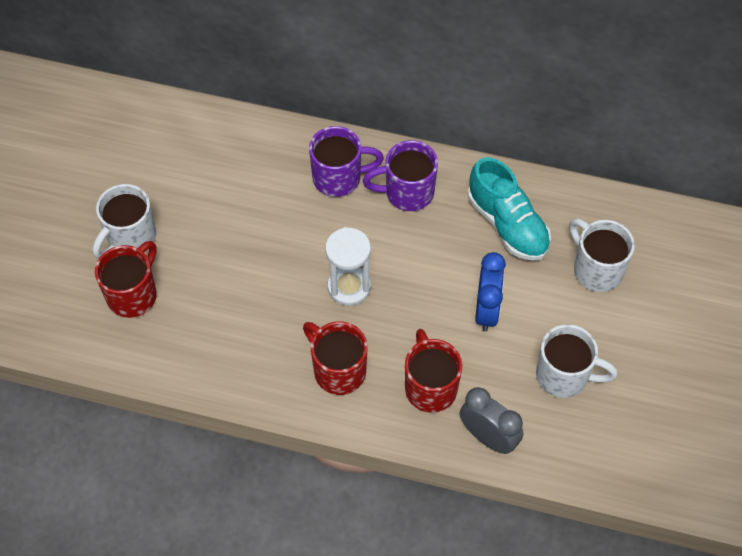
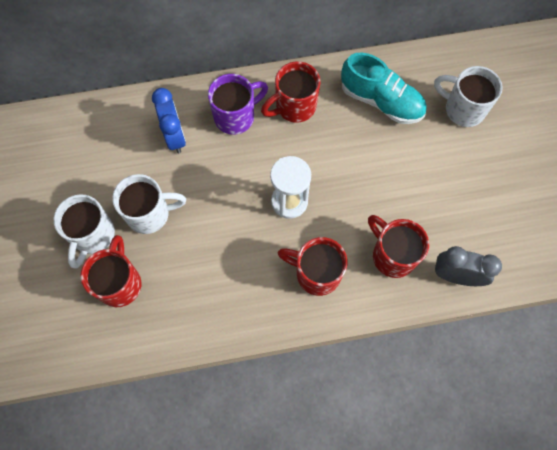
camera: 25 degrees left, 10 degrees up
(407, 192) = (294, 107): purple mug -> red mug
(486, 310) = (402, 175): blue clock -> blue clock (175, 136)
(564, 376) = (484, 202): white mug -> white mug (150, 214)

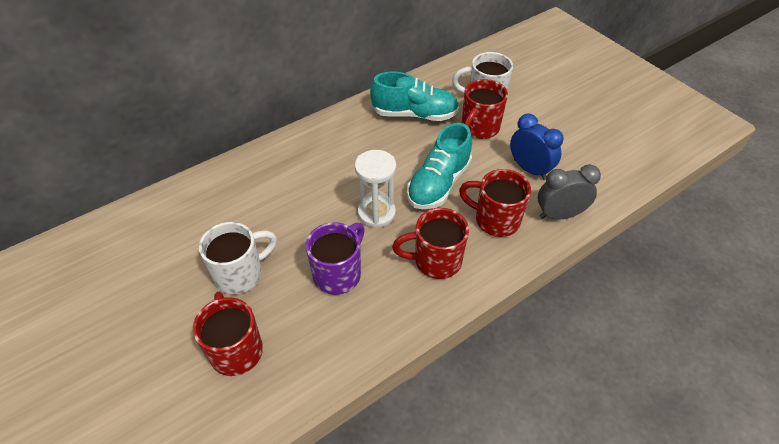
camera: 25 degrees left, 20 degrees down
(93, 236) = (185, 317): white mug -> none
(175, 136) = (236, 201): blue clock -> blue clock (529, 169)
(236, 116) = (290, 166): purple mug -> purple mug (338, 274)
(294, 107) = (340, 142): red mug -> red mug (479, 128)
(361, 193) = (438, 184): none -> turquoise shoe

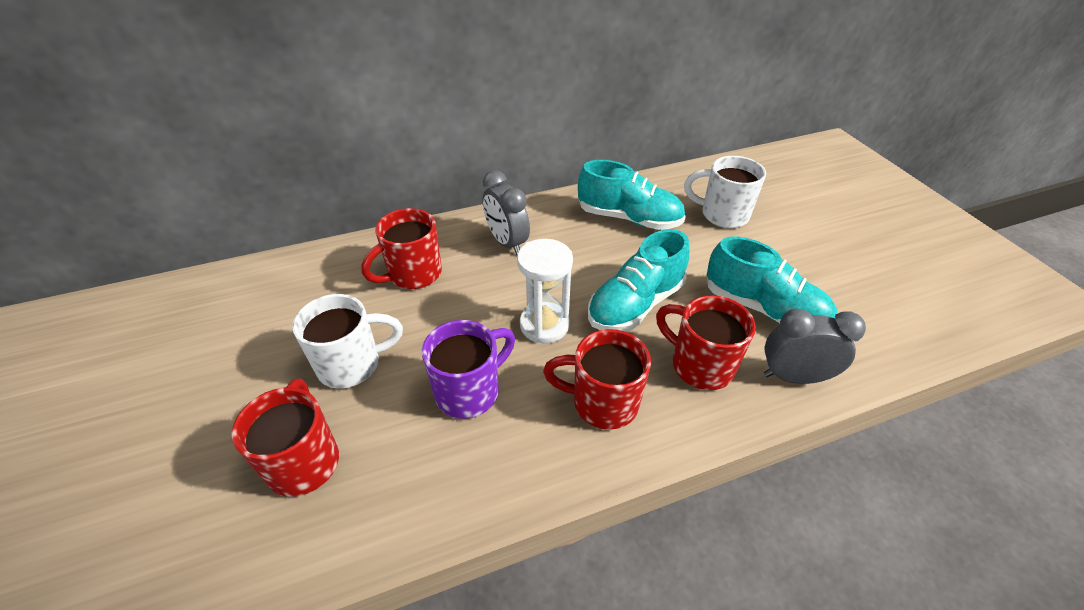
camera: 15 degrees right, 5 degrees down
(325, 152) = (507, 243): none -> grey clock
(479, 128) = (707, 248): red mug -> red mug (413, 274)
(529, 169) = (763, 309): blue clock -> turquoise shoe

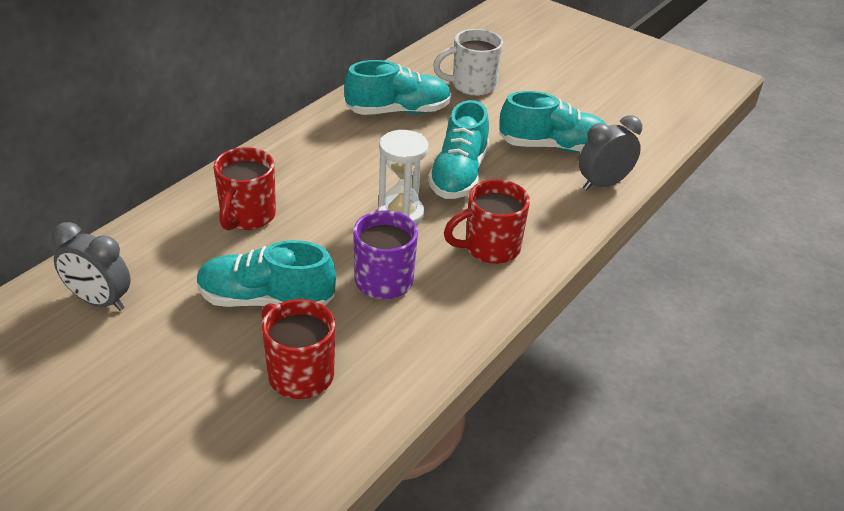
camera: 35 degrees left, 5 degrees down
(352, 364) = (266, 300): white mug -> turquoise shoe
(507, 243) = (308, 163): grey clock -> grey clock (99, 301)
(699, 365) = (537, 199): red mug -> none

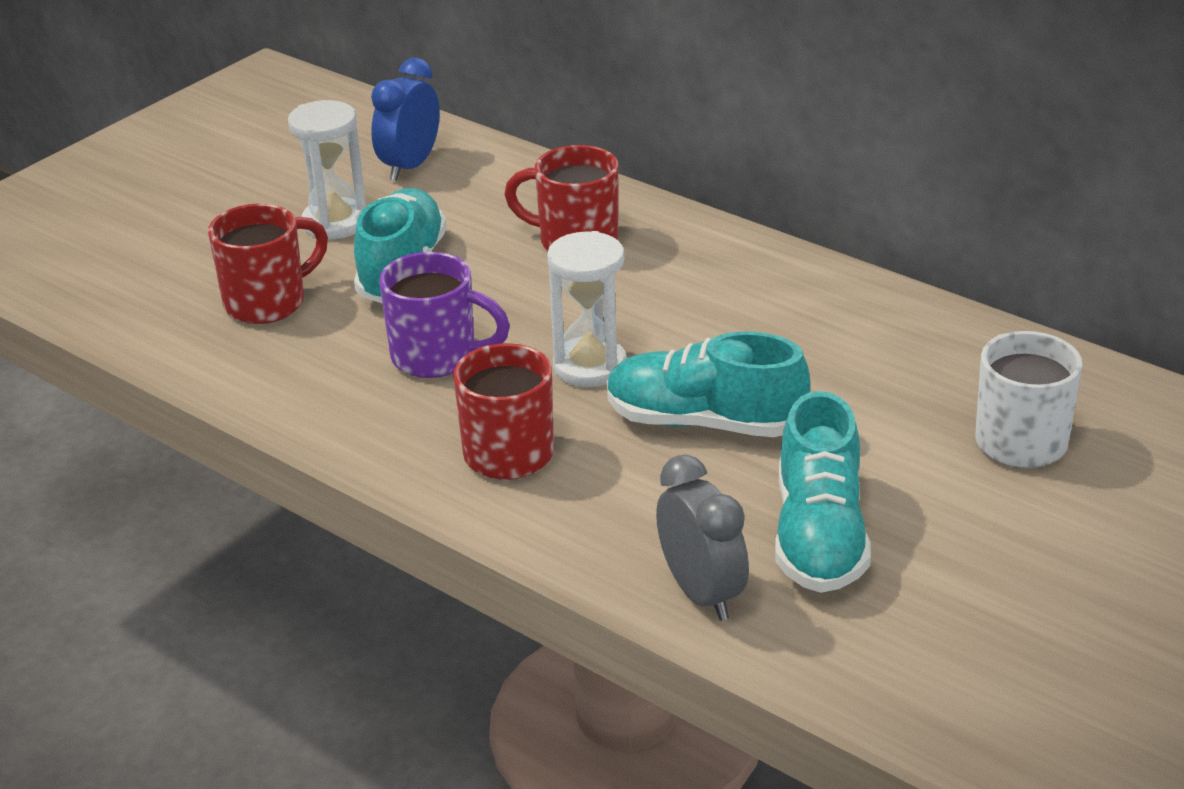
camera: 95 degrees right, 5 degrees down
(99, 301) = (410, 166): grey clock -> blue clock
(181, 342) = (335, 223): none -> white hourglass
(398, 111) = (893, 357): turquoise shoe -> none

